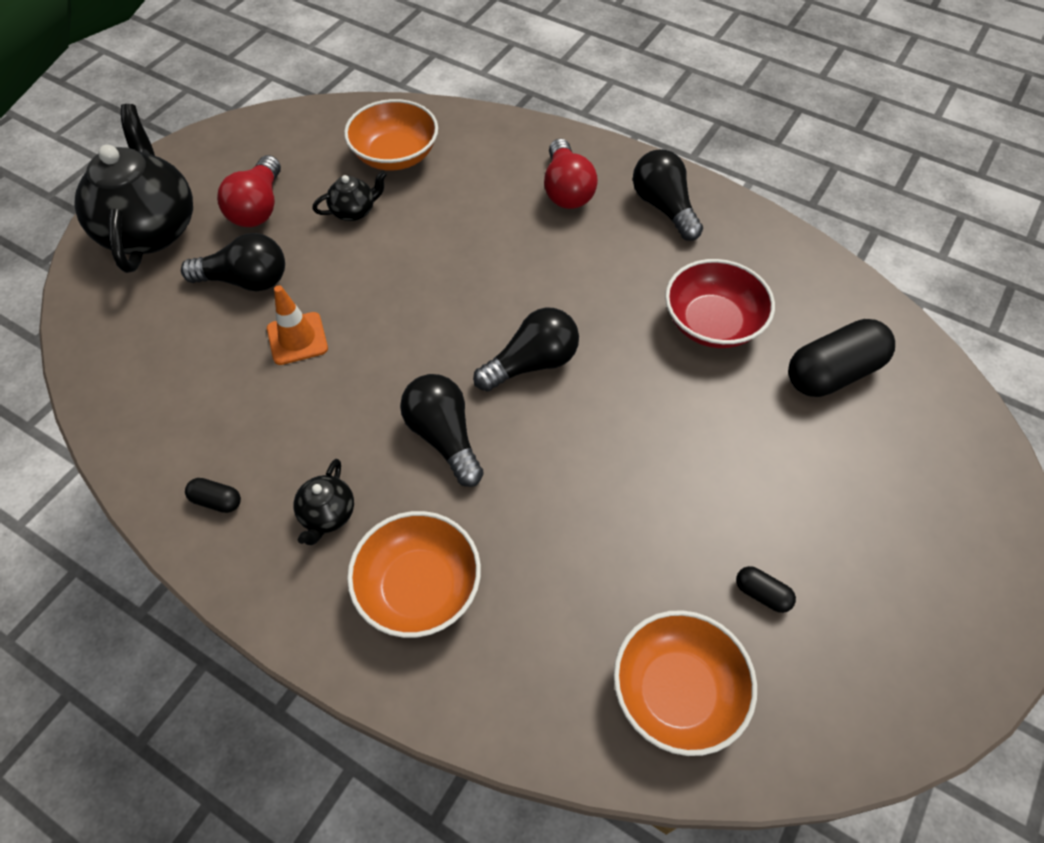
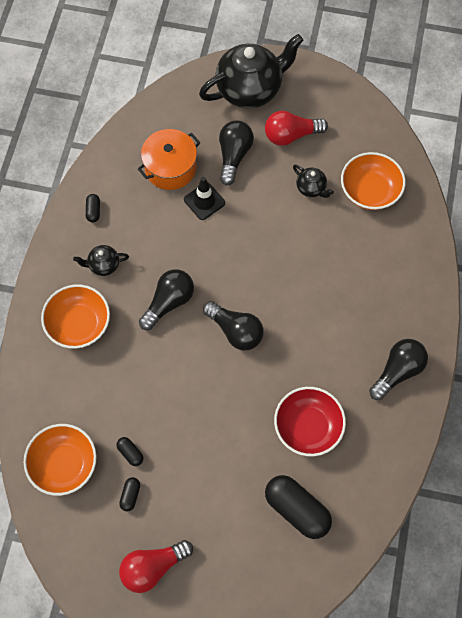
camera: 70 degrees right, 10 degrees up
(211, 365) = (170, 168): none -> orange pot
(245, 280) = (234, 156): black light bulb -> black light bulb turned 150 degrees counterclockwise
(297, 338) = (204, 201): orange traffic cone -> black traffic cone
(566, 190) = (386, 305): red light bulb -> red light bulb (153, 567)
(687, 572) = (130, 453): none -> black capsule

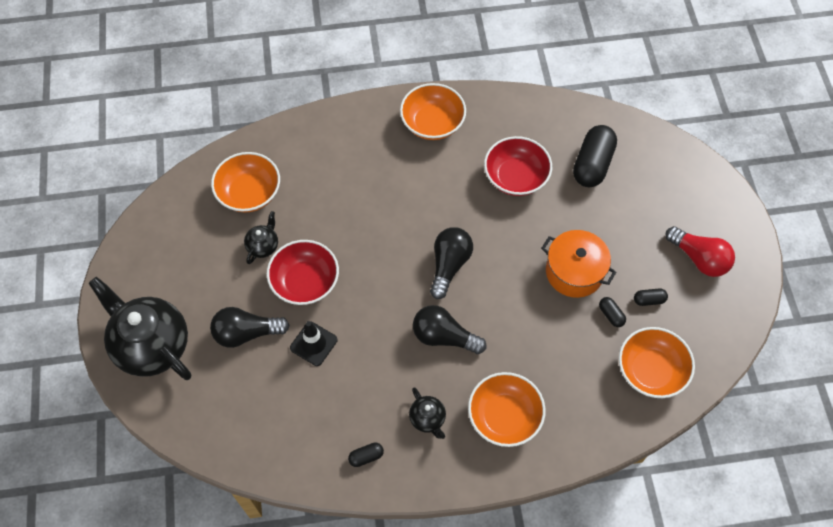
camera: 110 degrees left, 5 degrees down
(130, 453) = (611, 315): black capsule -> black capsule turned 60 degrees counterclockwise
(170, 168) = (283, 394): orange pot -> orange pot (574, 272)
(264, 210) = (305, 282): none -> red bowl
(291, 135) = (202, 284): red light bulb -> none
(397, 371) = (432, 123): black light bulb -> orange bowl

